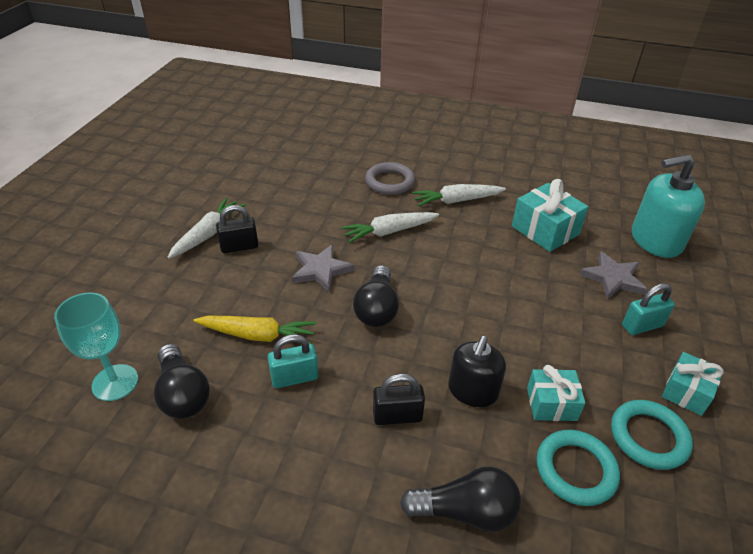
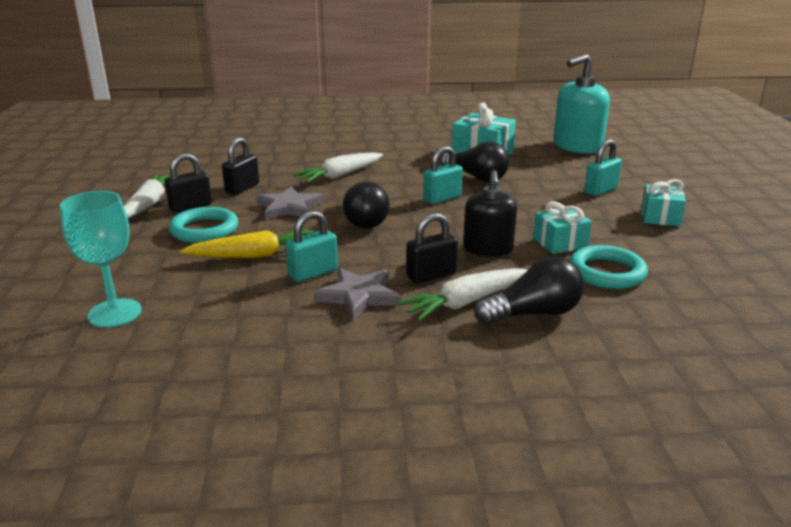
camera: 20 degrees left, 15 degrees down
(183, 394) = (200, 305): black light bulb -> black light bulb (476, 177)
(294, 230) = (242, 188): none -> black padlock
(390, 182) = (318, 147): grey ring -> none
(456, 201) = (390, 149): white carrot -> white carrot (465, 303)
(468, 294) = (442, 198): none -> turquoise padlock
(613, 278) = (558, 170): grey star -> grey star (359, 296)
(648, 437) = (649, 244): turquoise ring -> turquoise ring (204, 230)

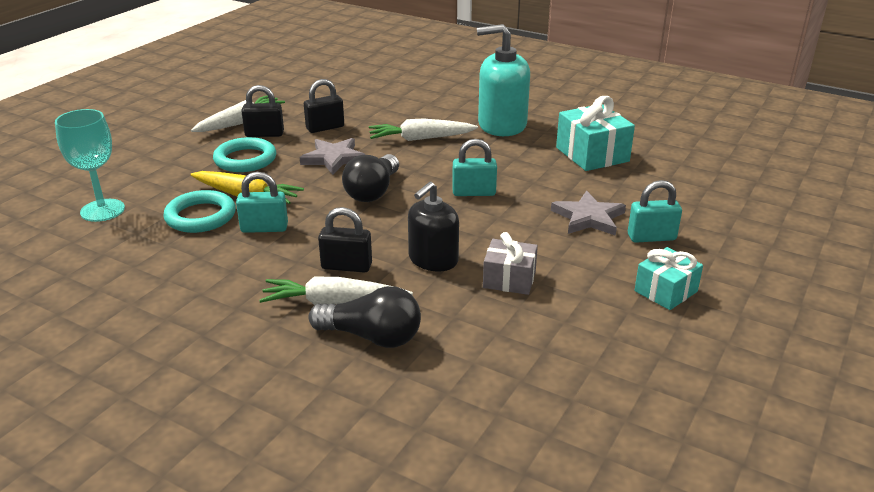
camera: 35 degrees right, 5 degrees up
(359, 296) = (267, 262): grey star -> grey star (588, 218)
(476, 177) = (543, 180): black light bulb -> none
(560, 243) = (509, 279): turquoise gift -> grey gift
(577, 146) = (717, 175): turquoise soap dispenser -> turquoise soap dispenser (502, 125)
(606, 272) = (502, 327): turquoise ring -> turquoise ring (200, 216)

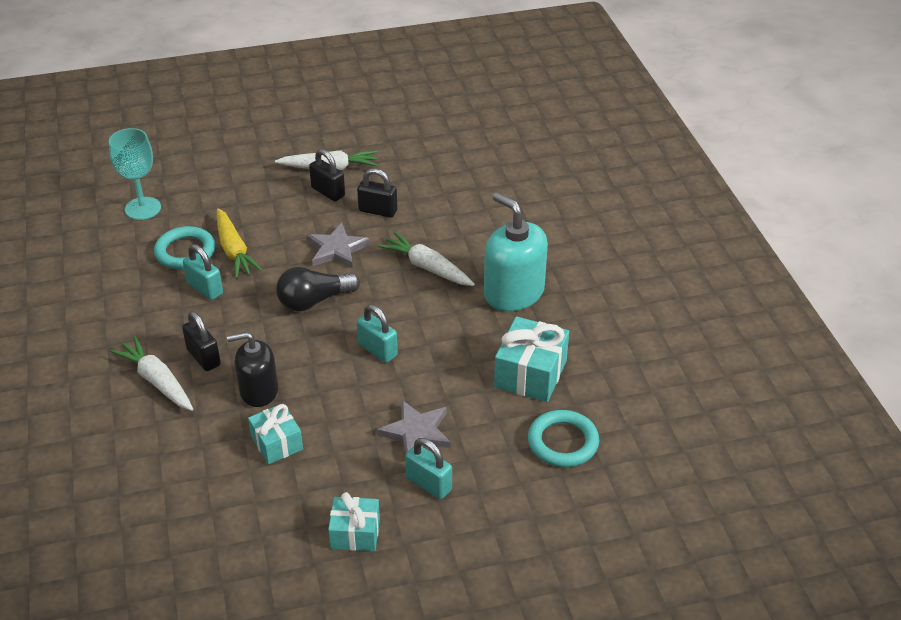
camera: 45 degrees right, 10 degrees up
(245, 159) = (280, 212): turquoise ring -> turquoise ring (563, 442)
(372, 337) = (139, 423): black light bulb -> none
(509, 279) = (277, 443): grey gift -> turquoise gift

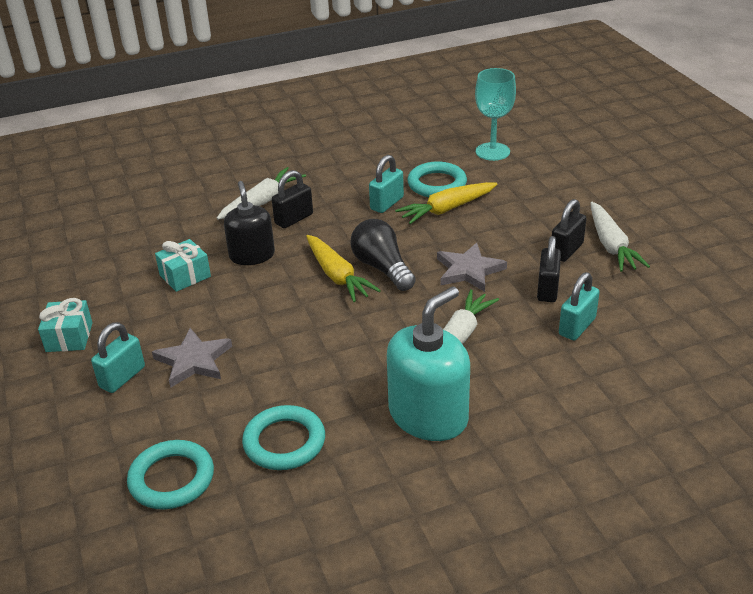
camera: 85 degrees right, 5 degrees down
(316, 331) = (337, 276): none -> yellow carrot
(377, 350) = (314, 319): turquoise padlock -> turquoise padlock (577, 327)
(530, 374) = (284, 442): turquoise gift -> turquoise ring

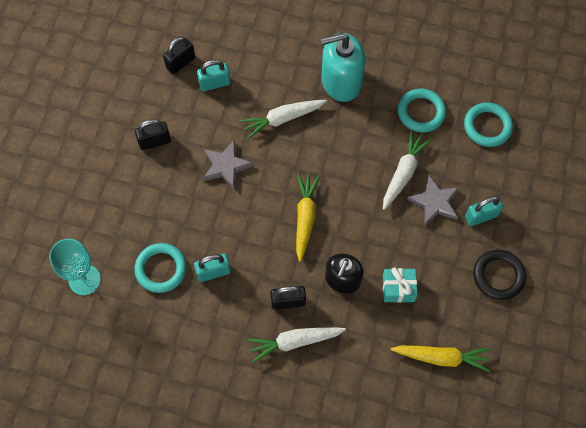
camera: 145 degrees left, 30 degrees up
(69, 337) = (498, 276): turquoise gift -> black ring
(382, 268) = (273, 205): black light bulb -> none
(447, 209) = (182, 234): yellow carrot -> yellow carrot (441, 357)
(547, 289) = (200, 119): black padlock -> black padlock (180, 63)
(611, 245) = (125, 127): white carrot -> white carrot (403, 173)

